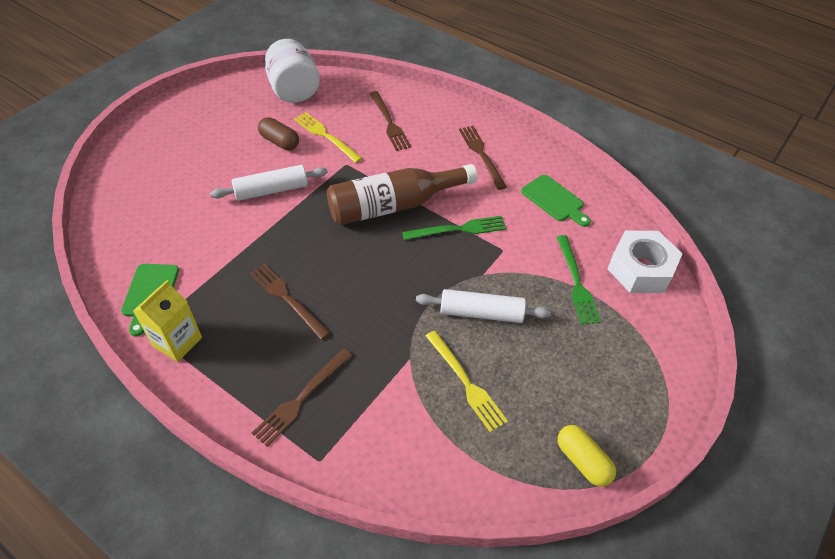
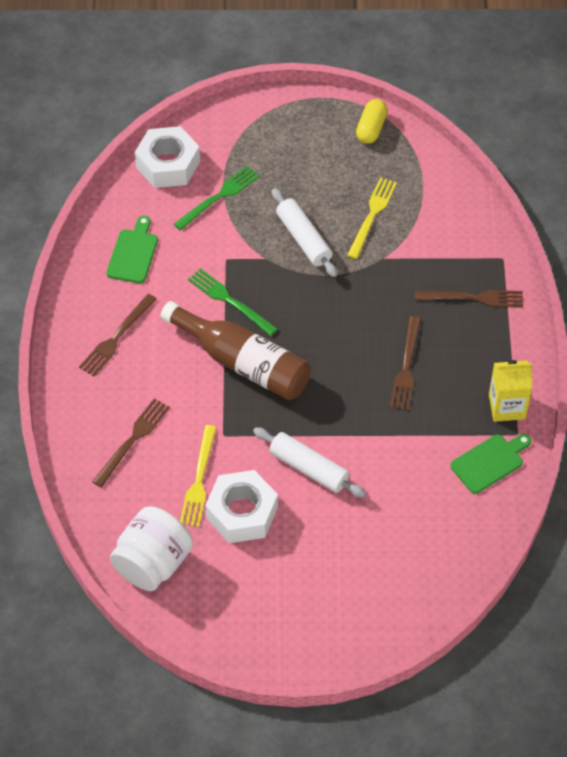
camera: 125 degrees left, 5 degrees up
(279, 142) = (242, 513): brown capsule -> white nut

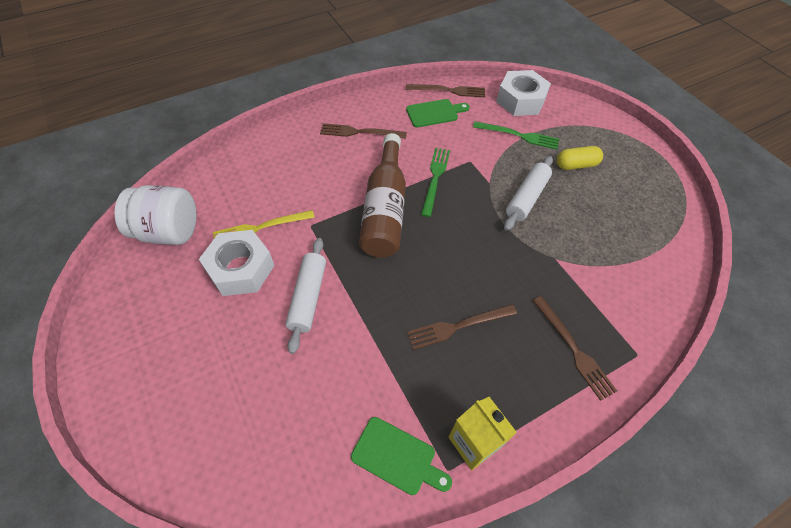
camera: 60 degrees right, 0 degrees up
(133, 440) = (277, 175): brown fork -> brown fork (449, 91)
(371, 128) = (666, 195): yellow capsule -> yellow capsule (576, 165)
(372, 215) = (588, 232): yellow fork -> none

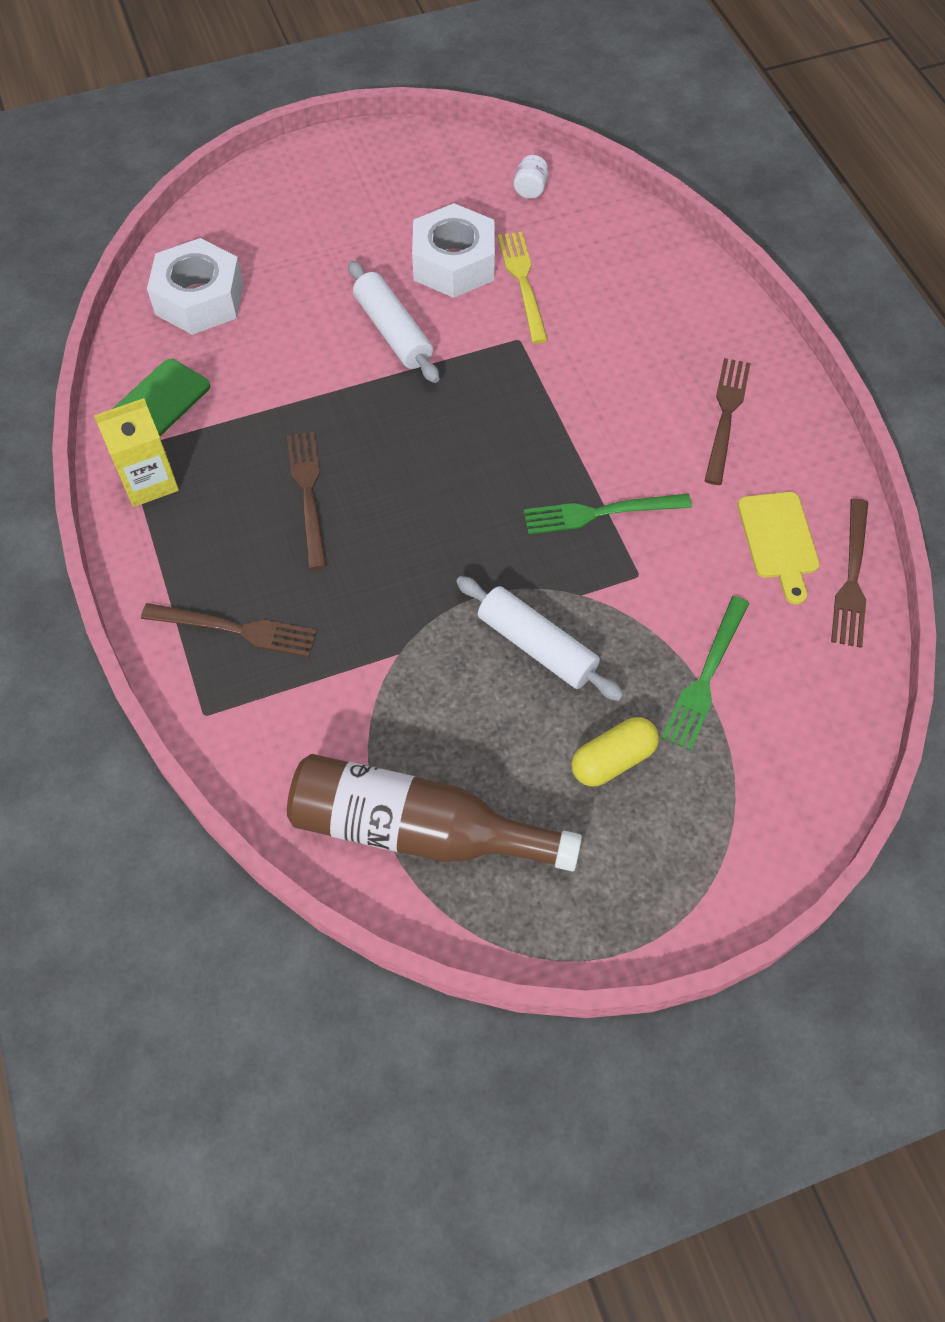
camera: 100 degrees right, 5 degrees up
(169, 232) = (530, 189): white jar -> white jar, size x0.41
(308, 297) = (393, 332): white rolling pin -> white rolling pin turned 45 degrees clockwise
(385, 209) = (538, 433): brown bottle -> brown bottle (417, 829)
(434, 113) = (779, 540): green cutting board -> yellow cutting board
(435, 178) = (600, 513): green fork -> green fork turned 150 degrees clockwise
(520, 100) = (820, 710): white nut -> white nut (199, 299)
(573, 349) = (236, 629): brown fork -> brown fork turned 150 degrees counterclockwise
(576, 165) = (613, 760): yellow capsule -> yellow capsule turned 60 degrees clockwise

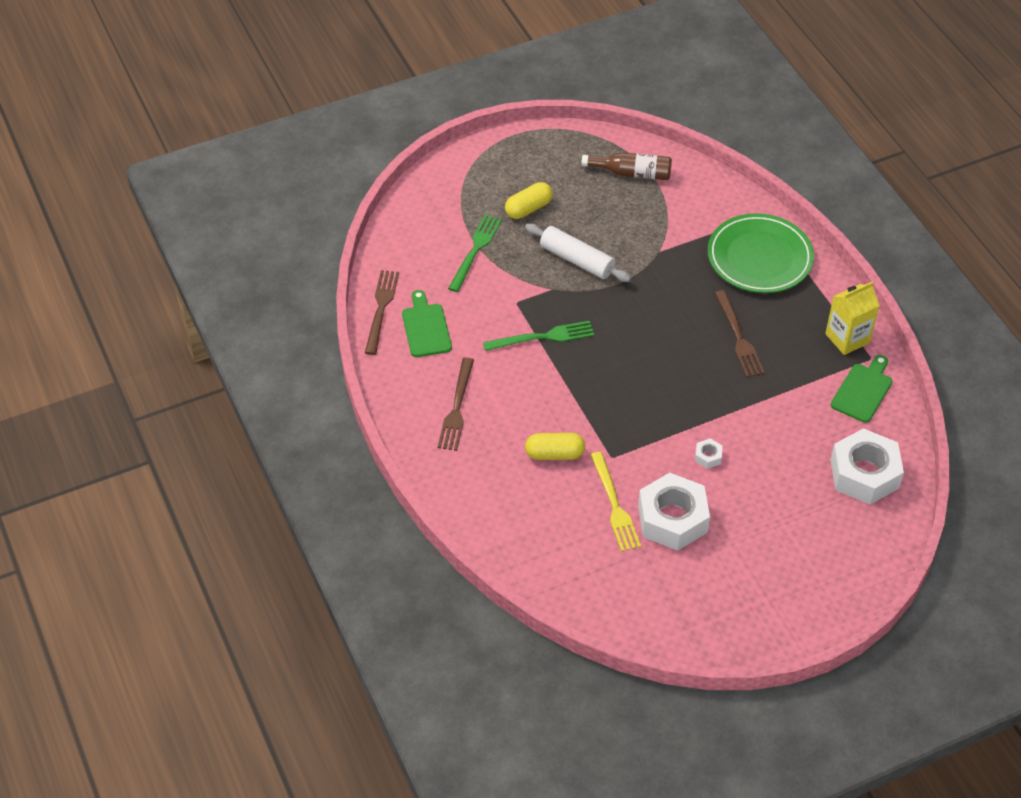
camera: 175 degrees right, 10 degrees down
(236, 629) = (759, 257): brown fork -> green plate
(393, 332) = (708, 456): white rolling pin -> white nut
(417, 829) = (631, 173): brown bottle -> brown bottle, size x0.59
(530, 189) = (619, 596): white jar -> none
(593, 347) = (554, 454): none -> yellow capsule
(779, 540) = (426, 328): yellow cutting board -> green cutting board

